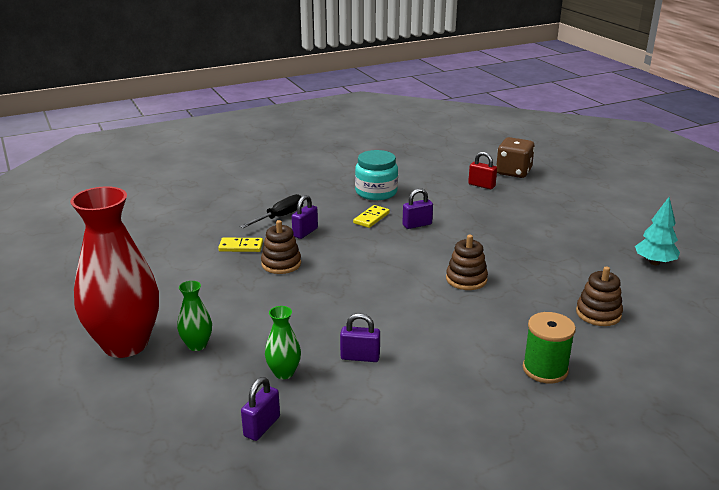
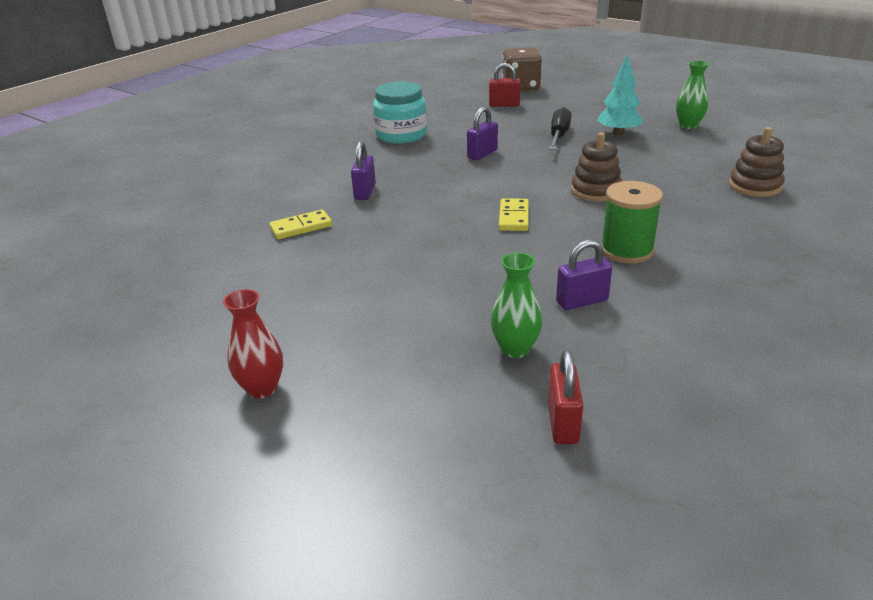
camera: 25 degrees left, 5 degrees up
(125, 344) = (262, 388): red vase -> red vase, size x0.43
(197, 345) = (367, 355): green vase -> green vase (688, 126)
(262, 426) = (563, 423): purple padlock -> red padlock
(280, 217) = (315, 184): black screwdriver -> black screwdriver (558, 135)
(281, 264) = (373, 231): brown stacking toy -> none
(371, 218) = (425, 160): yellow domino -> yellow domino (513, 217)
(545, 369) = (776, 251): green spool -> green spool (627, 250)
(654, 262) = (742, 131): turquoise tree -> turquoise tree (618, 133)

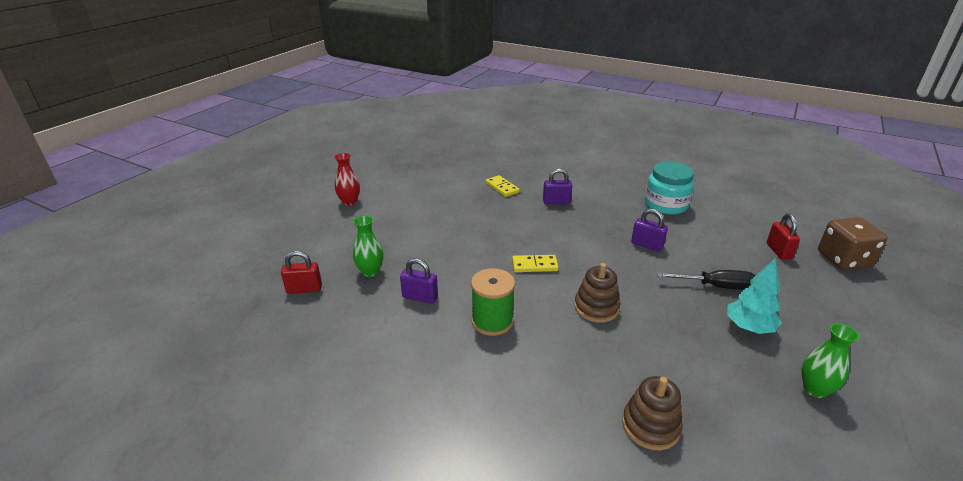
camera: 80 degrees right, 0 degrees up
(582, 301) = (420, 297): purple padlock -> purple padlock turned 45 degrees counterclockwise

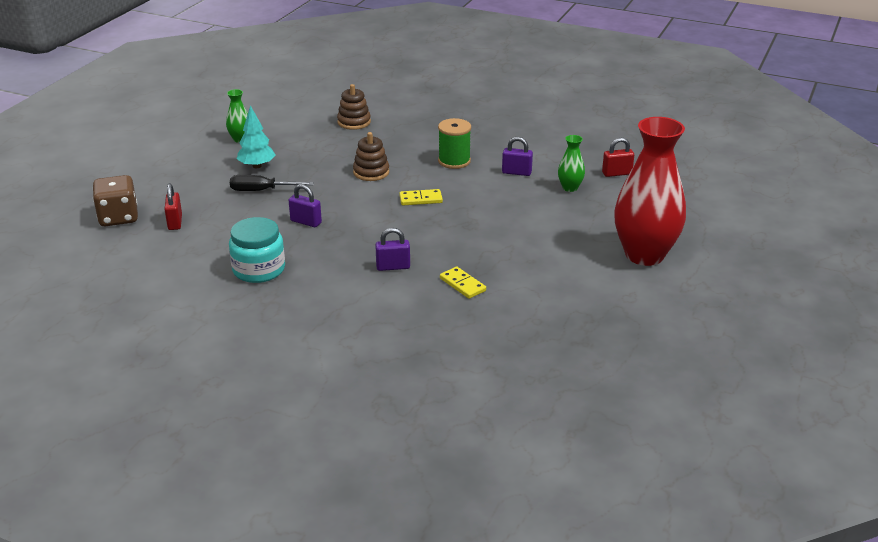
camera: 175 degrees right, 0 degrees up
(349, 202) = (644, 255): red vase -> red vase, size x2.33

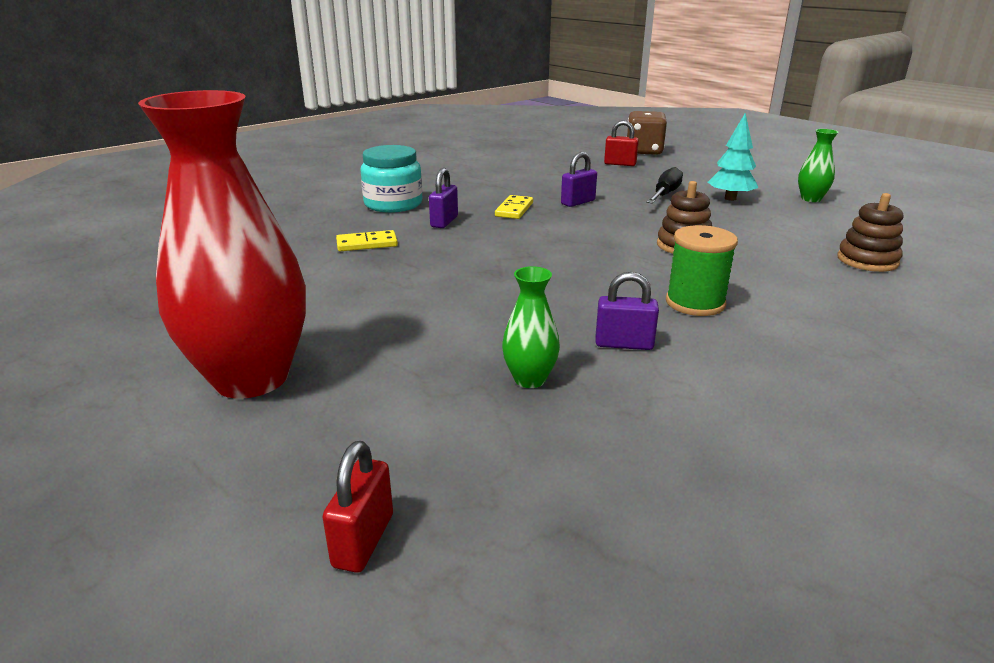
camera: 115 degrees right, 5 degrees down
(259, 269) = (504, 179): turquoise jar -> turquoise jar (393, 204)
(420, 199) = (584, 259): yellow domino -> yellow domino (514, 209)
(516, 172) = (624, 344): purple padlock -> purple padlock turned 60 degrees clockwise
(617, 173) = (549, 459): red padlock -> red padlock (363, 540)

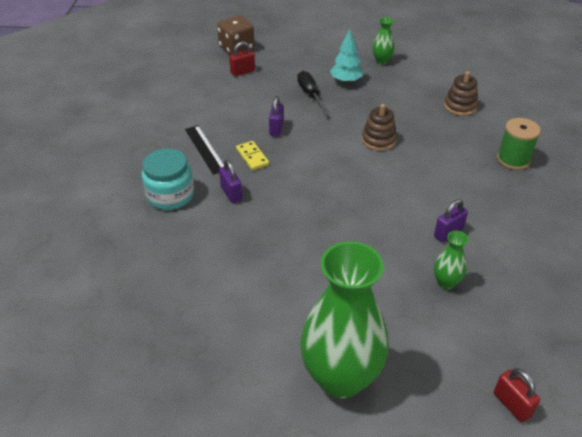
camera: 45 degrees left, 15 degrees up
(251, 378) = (341, 378): red vase -> green vase
(367, 244) = (221, 243): yellow domino -> none
(482, 192) = (205, 149): none -> black ruler
(695, 303) = (437, 184): green spool -> green spool (513, 159)

